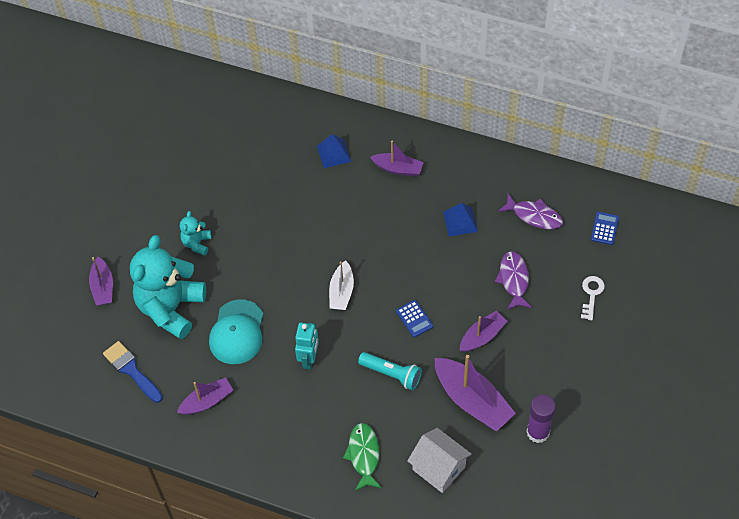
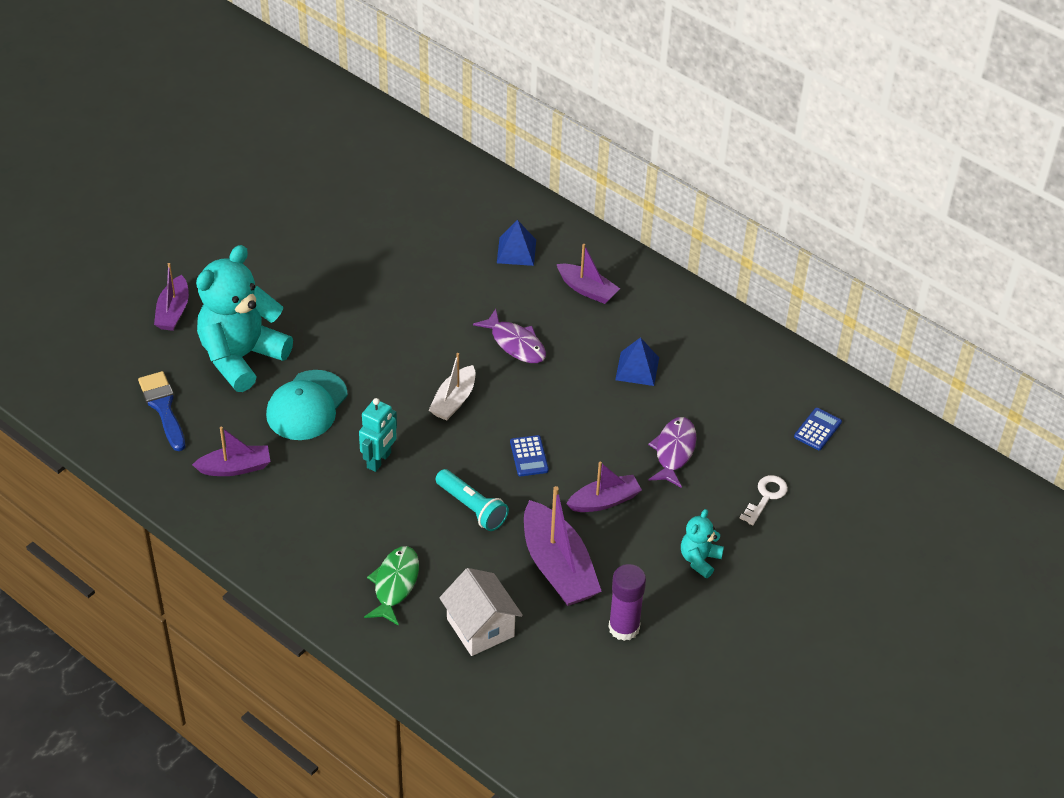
camera: 15 degrees right, 10 degrees down
(197, 243) = (305, 298): turquoise teddy bear -> turquoise teddy bear (699, 560)
(534, 216) = (733, 389): purple fish -> purple fish (515, 344)

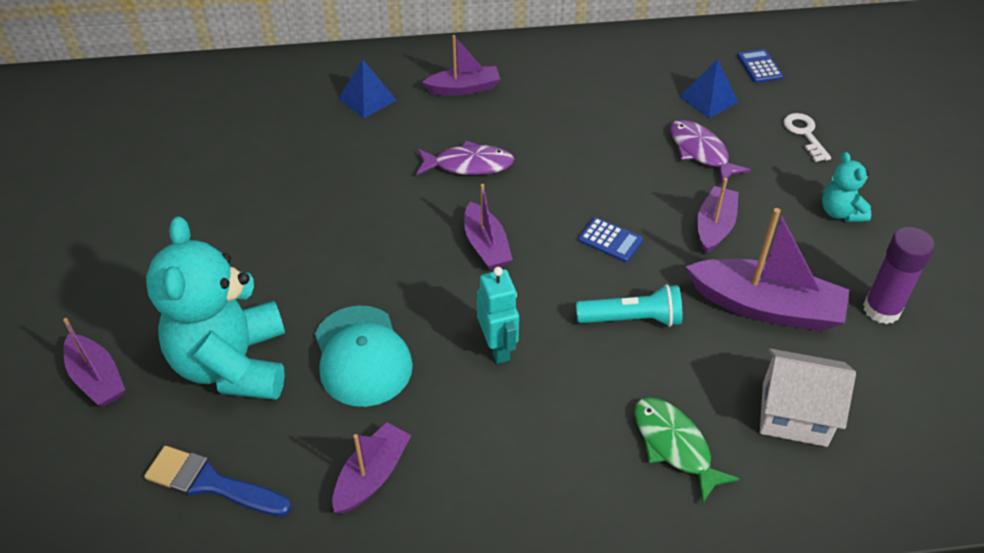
camera: 45 degrees left, 0 degrees up
(454, 400) = (486, 245): white boat -> purple boat
(637, 368) = (585, 115): blue pyramid -> blue pyramid (709, 99)

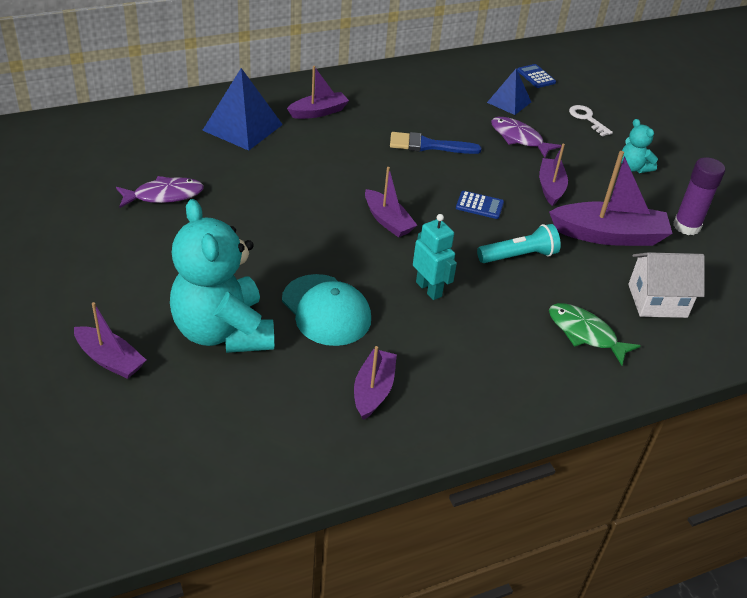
camera: 20 degrees left, 5 degrees down
(210, 483) = (246, 418): blue brush -> blue brush (428, 145)
(367, 99) = (243, 127): blue pyramid -> blue pyramid, size x1.62
(469, 165) = (348, 166): purple fish -> purple fish (164, 195)

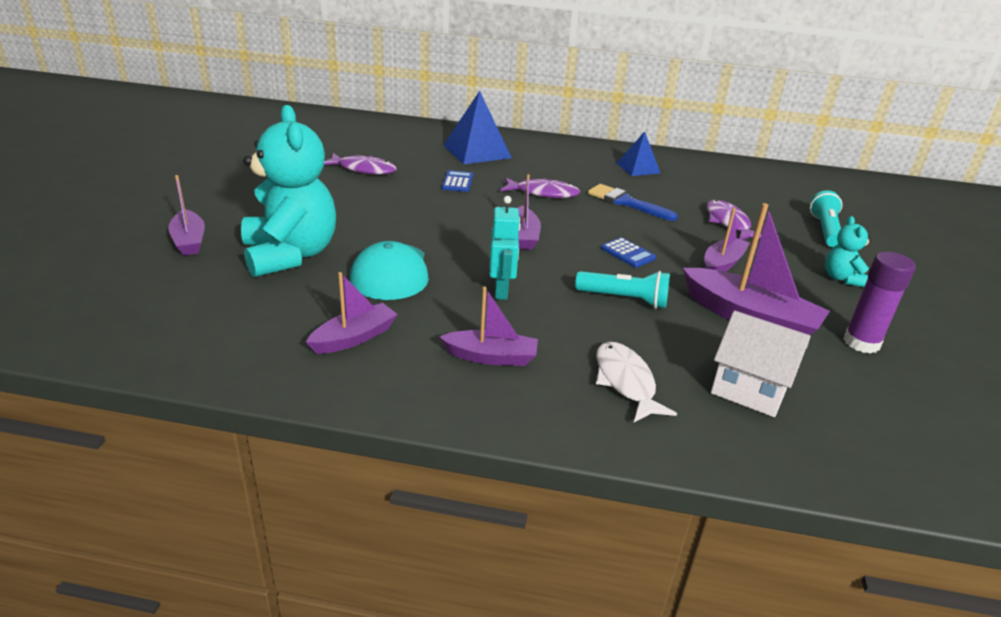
camera: 35 degrees right, 10 degrees down
(223, 332) = (290, 255): turquoise teddy bear -> turquoise teddy bear turned 150 degrees clockwise
(318, 112) = (552, 159): purple boat -> purple boat (491, 357)
(353, 161) = (543, 193): none -> purple fish
(509, 102) = (747, 198): blue pyramid -> blue pyramid (638, 168)
(536, 76) = (798, 189): blue calculator -> blue calculator (457, 182)
(585, 333) = (625, 382): green fish -> white fish
(587, 119) = (825, 230): white key -> turquoise flashlight

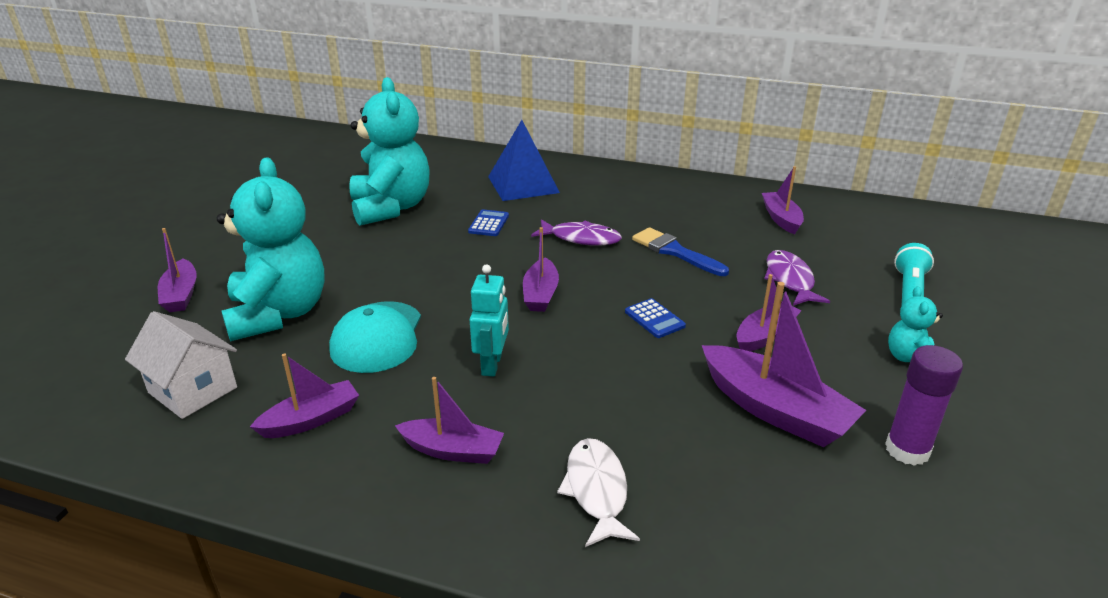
camera: 10 degrees right, 0 degrees up
(363, 169) = (391, 208): purple fish -> turquoise teddy bear
(624, 299) = (630, 380): turquoise flashlight -> none
(638, 168) = (703, 205): blue pyramid -> none
(705, 178) = (781, 219): none -> purple boat
(749, 389) = (744, 507): white house -> white house (193, 390)

